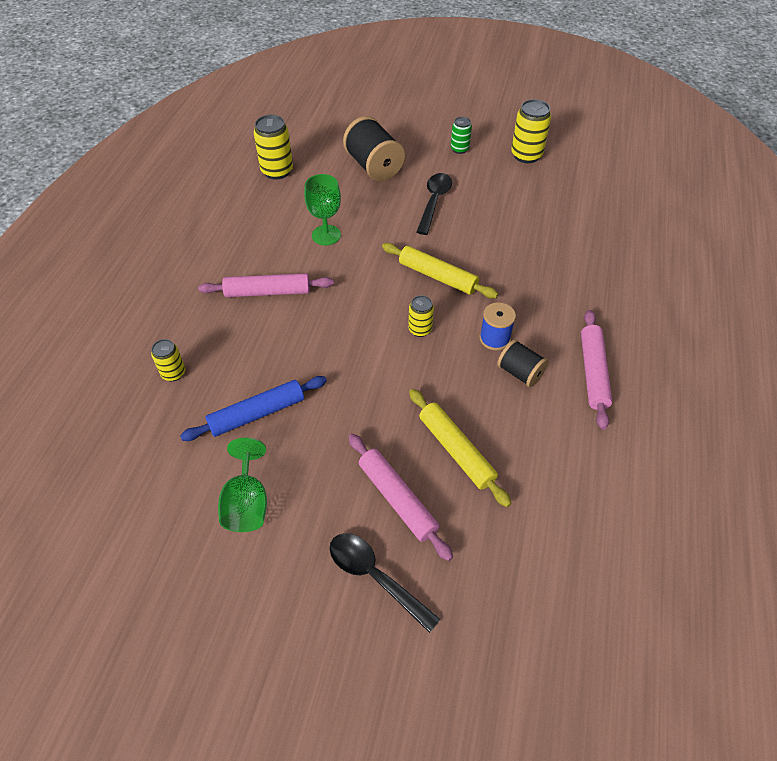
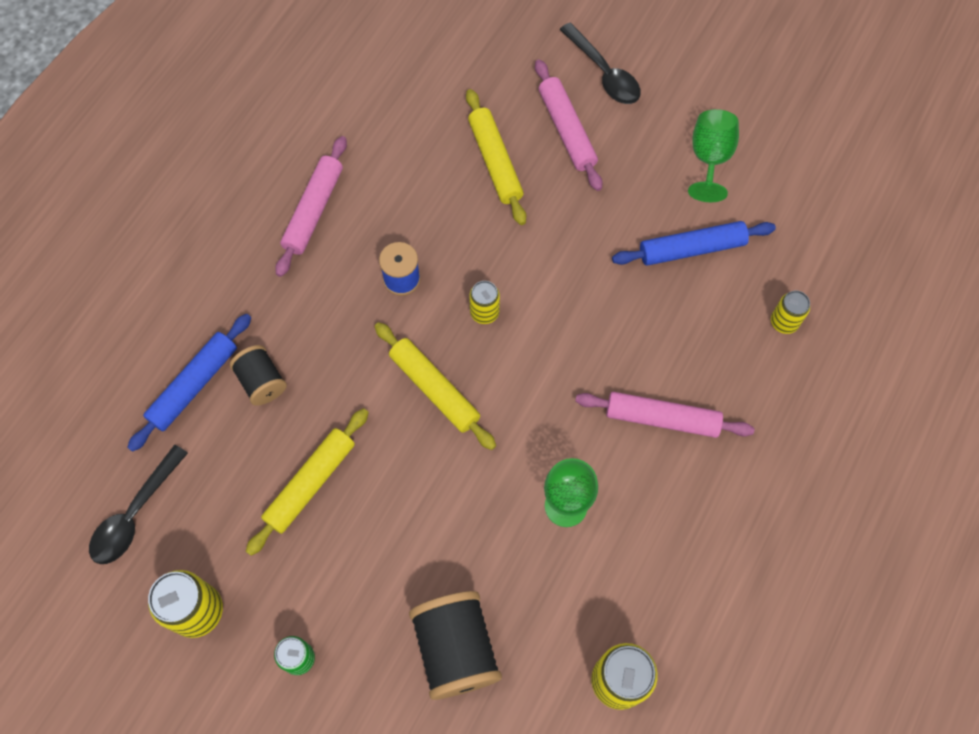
camera: 165 degrees left, 15 degrees up
(434, 202) = (388, 536): black spoon -> black spoon (135, 513)
(495, 215) = (310, 483): none -> yellow rolling pin
(520, 372) = (393, 229): black spool -> black spool (261, 382)
(603, 246) = (194, 385): none -> blue rolling pin

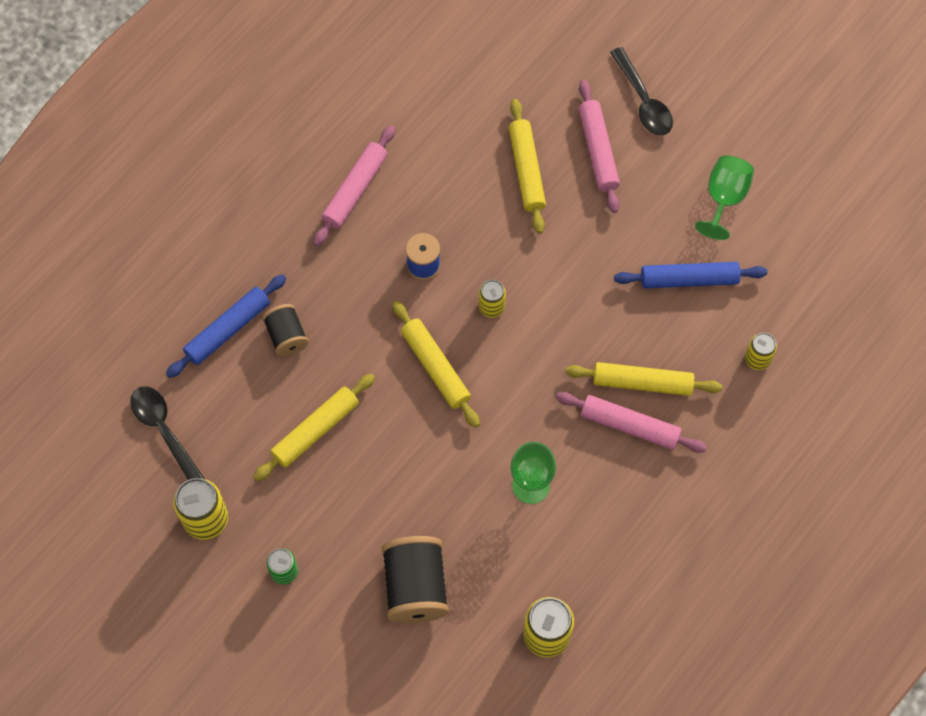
camera: 10 degrees right, 0 degrees up
(135, 513) = (164, 430): black spoon -> black spoon turned 105 degrees clockwise
(666, 369) = (642, 383): none -> yellow rolling pin

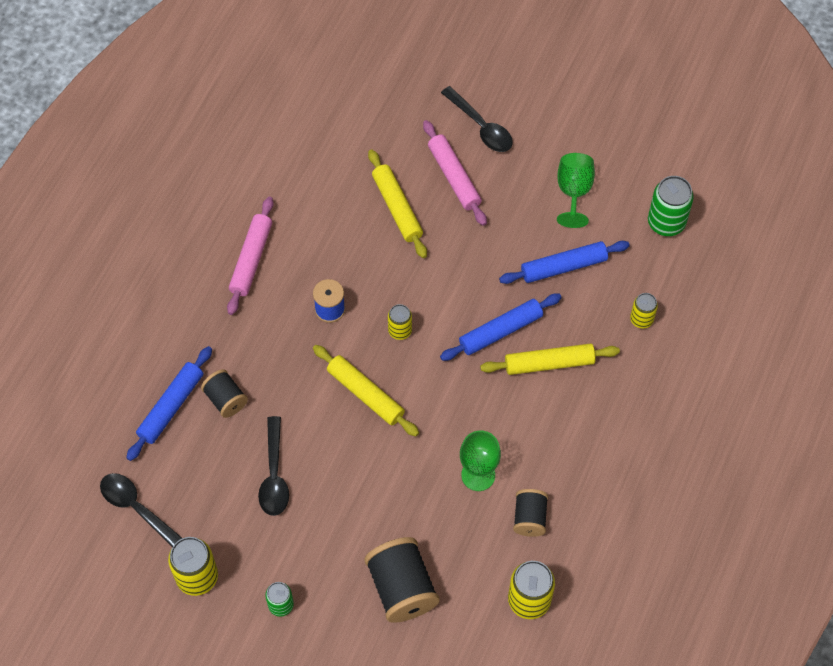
camera: 15 degrees left, 5 degrees down
(315, 430) = (274, 474): yellow rolling pin -> black spoon
(572, 546) = (529, 518): none -> black spool
(600, 334) = (500, 331): none -> blue rolling pin
(629, 426) = (549, 402): pink rolling pin -> none
(816, 257) = (666, 223): none -> green can

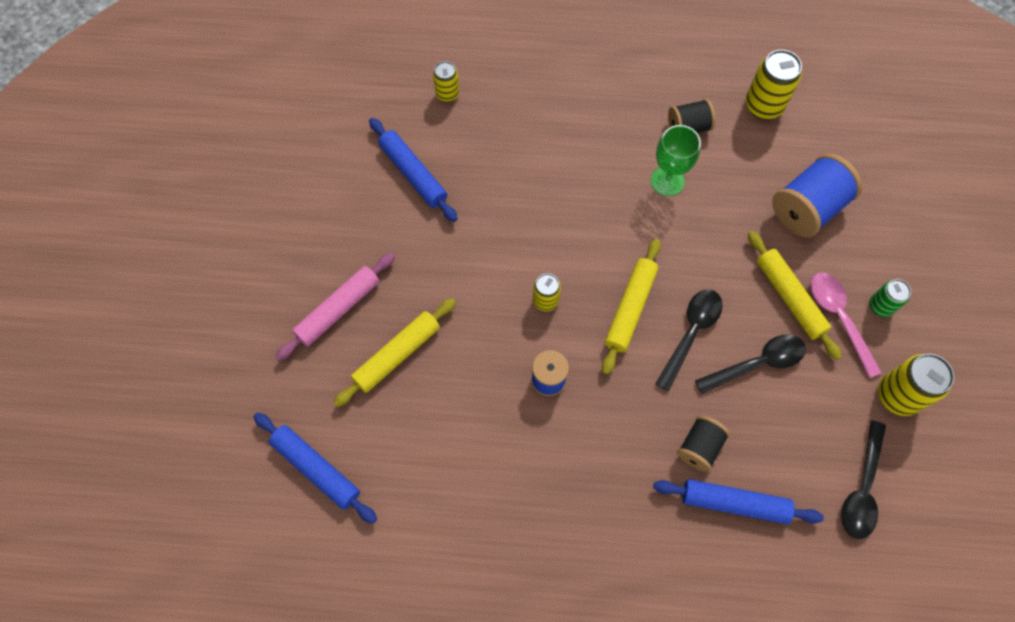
camera: 110 degrees left, 5 degrees up
(251, 259) = (519, 490): pink rolling pin -> none
(285, 563) = (839, 318): none -> pink spoon
(402, 588) = (807, 208): black spool -> blue spool
(481, 126) = (262, 303): black spoon -> black spoon (690, 334)
(500, 331) = (508, 208): blue rolling pin -> blue rolling pin (316, 469)
(549, 363) = (526, 156): yellow rolling pin -> yellow rolling pin (789, 297)
(574, 192) = (321, 189): green goblet -> none
(666, 223) = (331, 101): green can -> none

